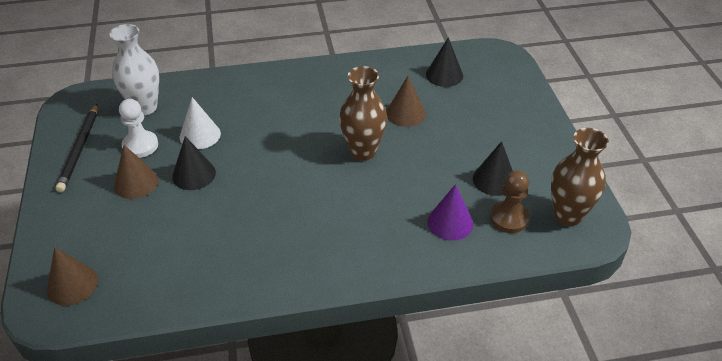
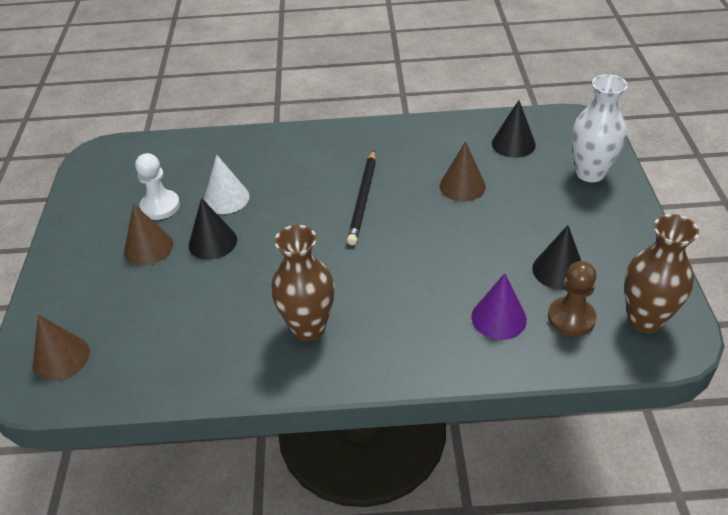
camera: 10 degrees right, 0 degrees up
(80, 149) = (95, 207): black pencil -> black pencil (363, 199)
(145, 107) = (172, 164): white vase -> white vase (590, 173)
(363, 152) = (406, 227): brown vase -> brown vase (308, 328)

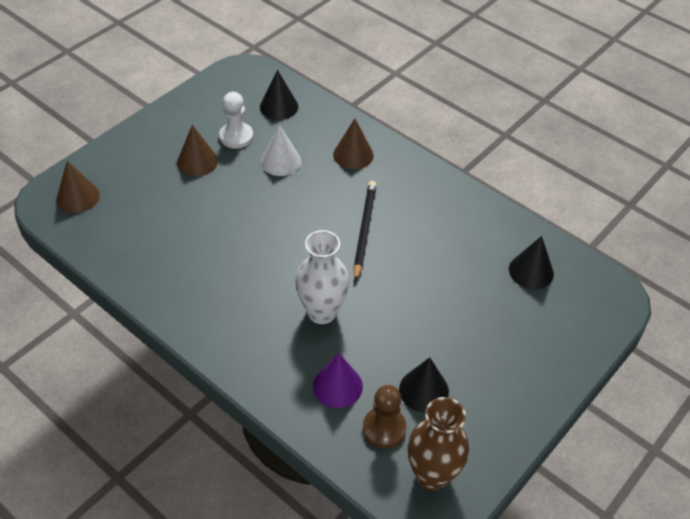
camera: 40 degrees right, 5 degrees up
(212, 242) = (236, 187): black cone -> black cone (279, 107)
(308, 328) = (219, 291): brown vase -> none
(363, 199) = (364, 230): black pencil -> black pencil turned 135 degrees clockwise
(462, 186) = (445, 274): brown cone -> brown cone (353, 155)
(590, 173) = (557, 341): white vase -> white vase (322, 312)

